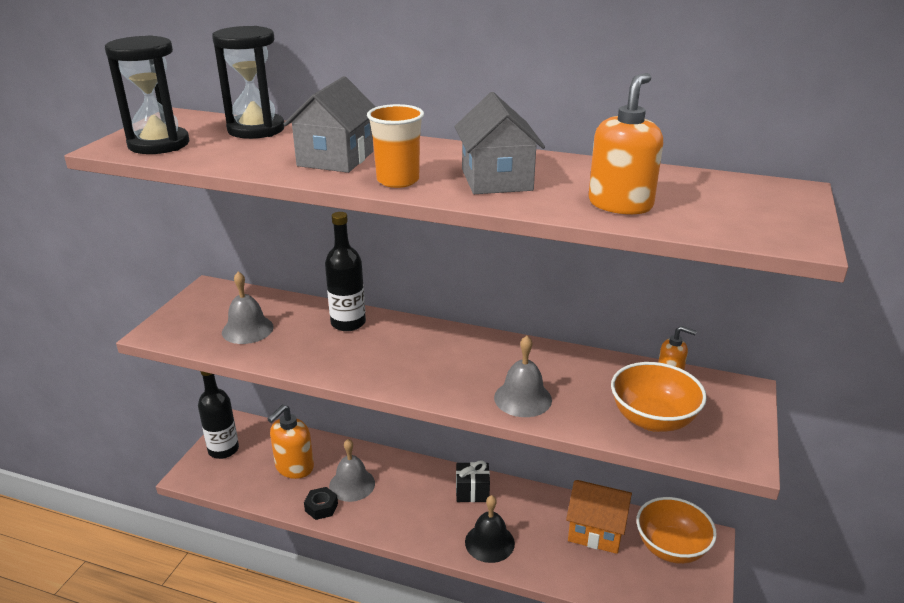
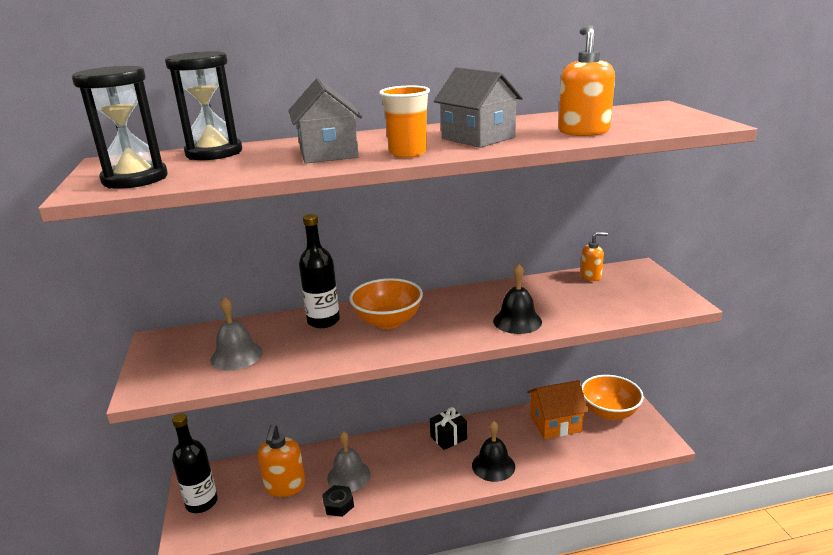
camera: 30 degrees left, 5 degrees down
(523, 398) = (517, 321): grey bell -> black bell
(652, 419) = (611, 302): orange bowl -> orange bowl (388, 321)

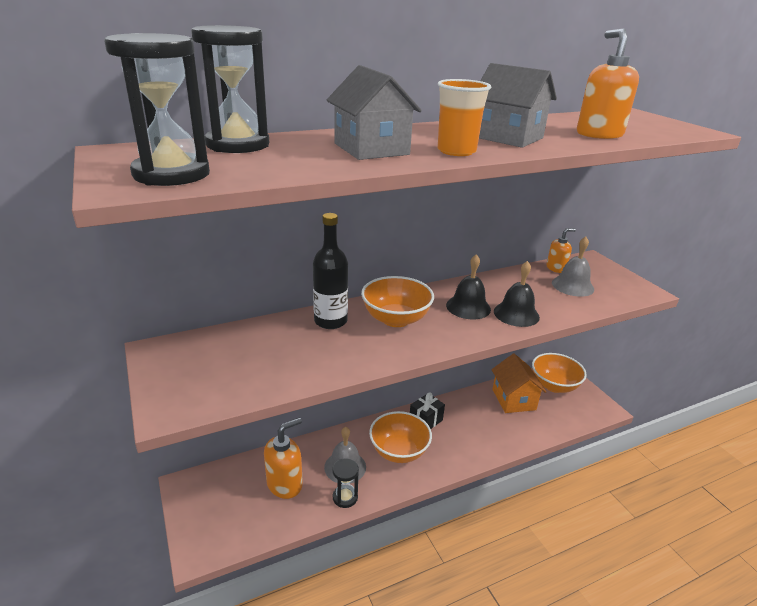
camera: 15 degrees left, 5 degrees up
(201, 502) = (203, 511): black bottle -> none
(236, 355) = (256, 364): grey bell -> grey bell (572, 286)
(285, 486) = (285, 484): orange soap dispenser -> orange soap dispenser turned 120 degrees counterclockwise
(338, 505) = (345, 497): black nut -> black hourglass
(409, 466) = (399, 451): none -> orange bowl
(493, 466) = (474, 444): black bell -> black bell (468, 307)
(555, 424) = (513, 399): orange house -> orange house turned 75 degrees counterclockwise

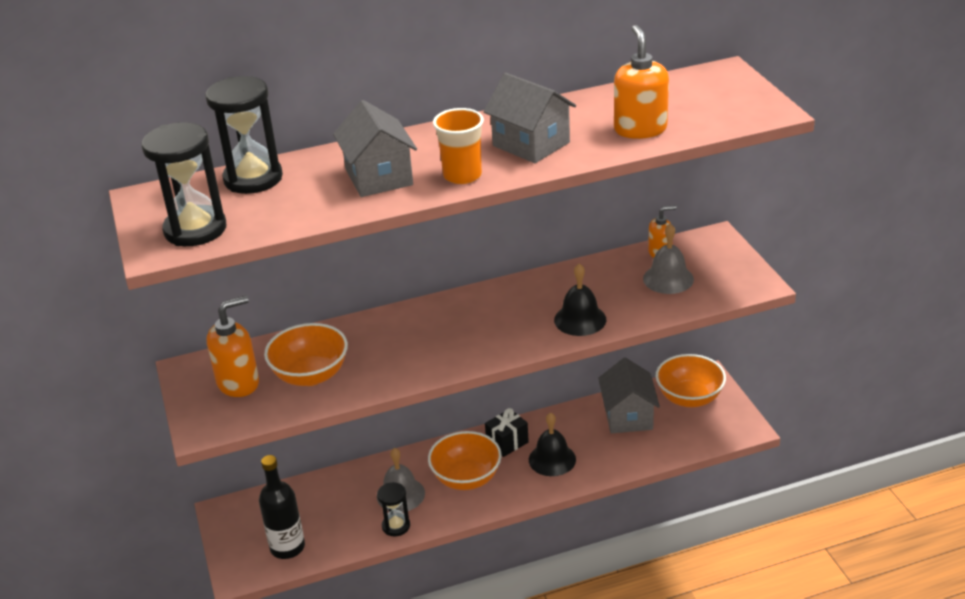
camera: 10 degrees right, 5 degrees up
(285, 484) = (331, 512): orange soap dispenser -> orange soap dispenser (238, 383)
(330, 321) = (367, 333): black bottle -> black bottle (287, 547)
(396, 319) = (439, 329): orange bowl -> orange bowl (310, 375)
(468, 307) = (527, 311): black bell -> black bell (552, 459)
(513, 399) = (628, 416): orange house -> grey house

